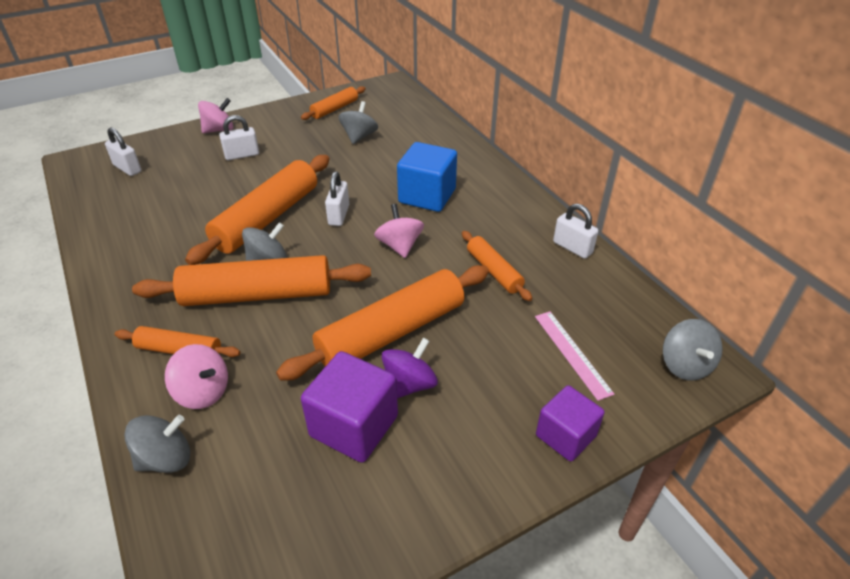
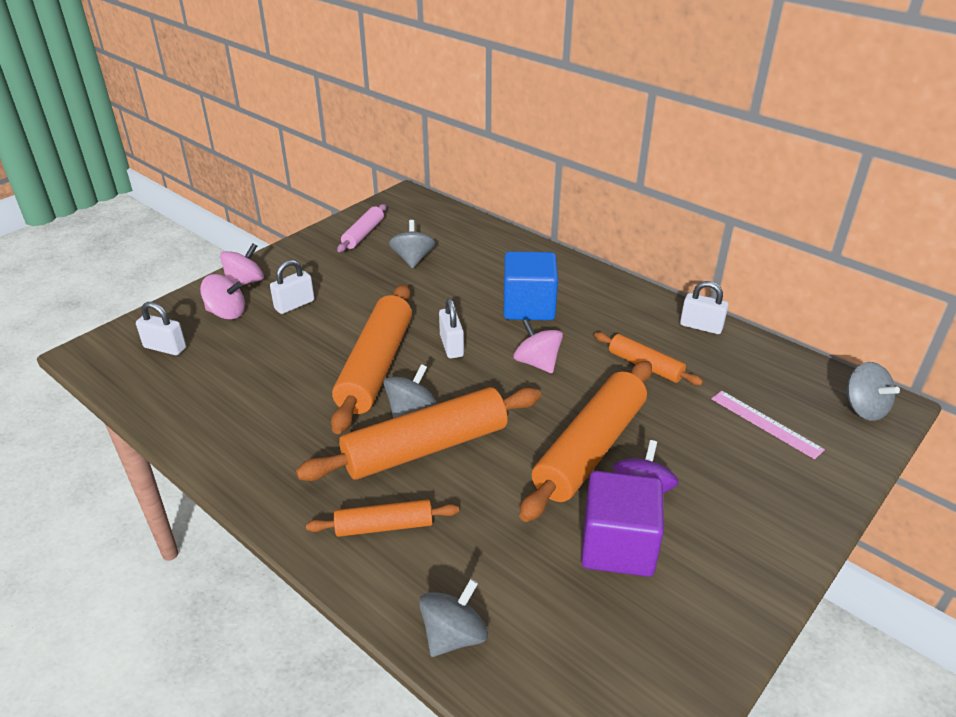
camera: 20 degrees left, 5 degrees down
(203, 392) = (442, 559): pink spinning top -> pink spinning top (226, 313)
(334, 109) = (363, 234): orange rolling pin -> pink rolling pin
(565, 436) = (809, 497): purple cube -> none

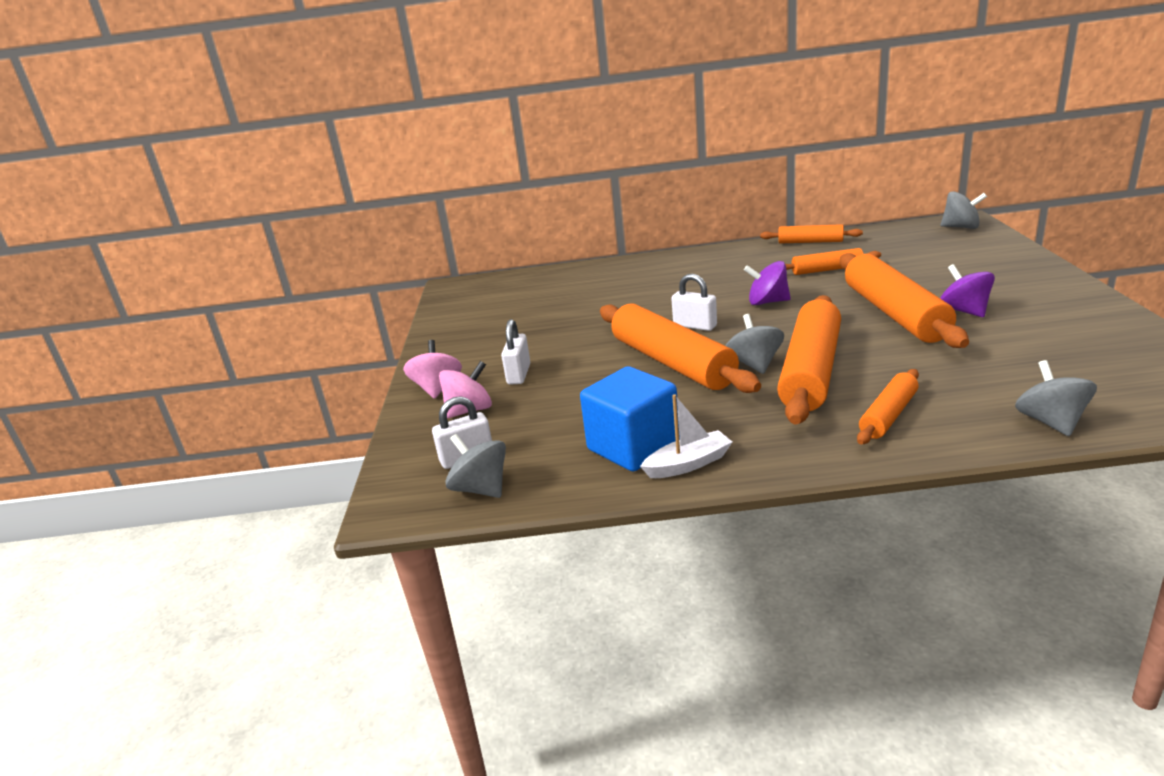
camera: 40 degrees left, 10 degrees down
(227, 452) = (688, 464): none -> white boat
(363, 234) = (472, 317): pink rolling pin -> none
(413, 259) = (549, 308): grey spinning top -> grey spinning top (481, 489)
(528, 306) = (693, 285): blue cube -> blue cube (633, 447)
(537, 363) = (767, 302): pink spinning top -> purple spinning top
(618, 546) = (1012, 335): purple cube -> none
(701, 326) = (810, 242): white padlock -> orange rolling pin
(765, 423) = (940, 255): pink ruler -> none

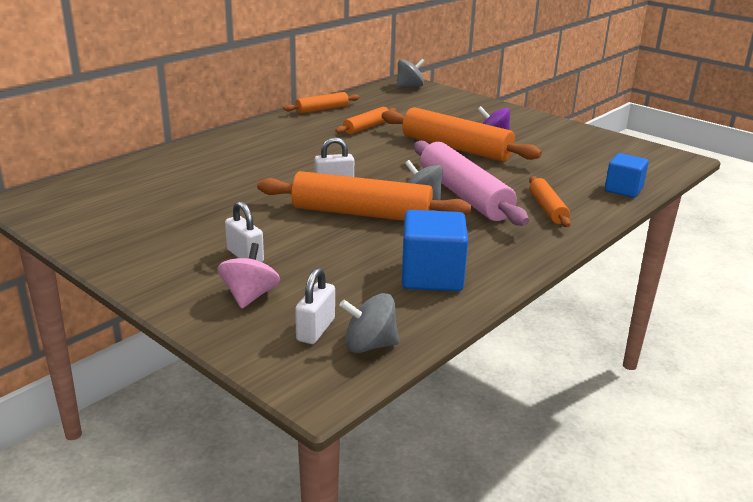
camera: 50 degrees left, 0 degrees up
(437, 388) = (182, 290): pink spinning top -> none
(688, 464) = (485, 273): white boat -> none
(767, 302) = (360, 157): purple spinning top -> none
(811, 371) = (464, 195): orange rolling pin -> pink rolling pin
(1050, 422) = (623, 189): grey spinning top -> blue cube

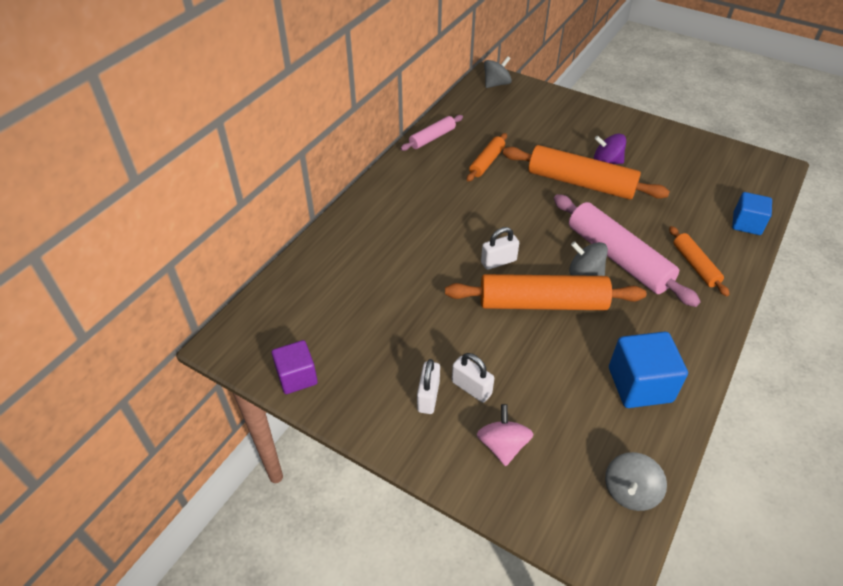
camera: 10 degrees left, 20 degrees up
(73, 228) = (297, 377): none -> purple cube
(316, 330) = (578, 480): white padlock -> white padlock (428, 396)
(322, 109) = (432, 138): orange rolling pin -> pink rolling pin
(369, 345) = (630, 491): grey spinning top -> grey spinning top turned 45 degrees counterclockwise

